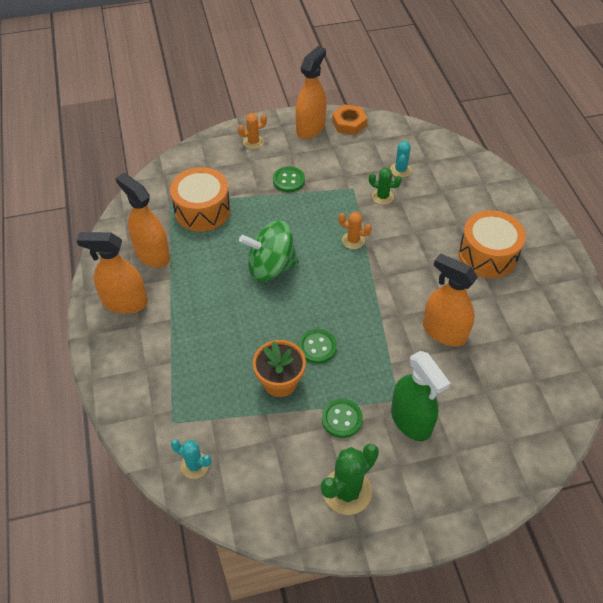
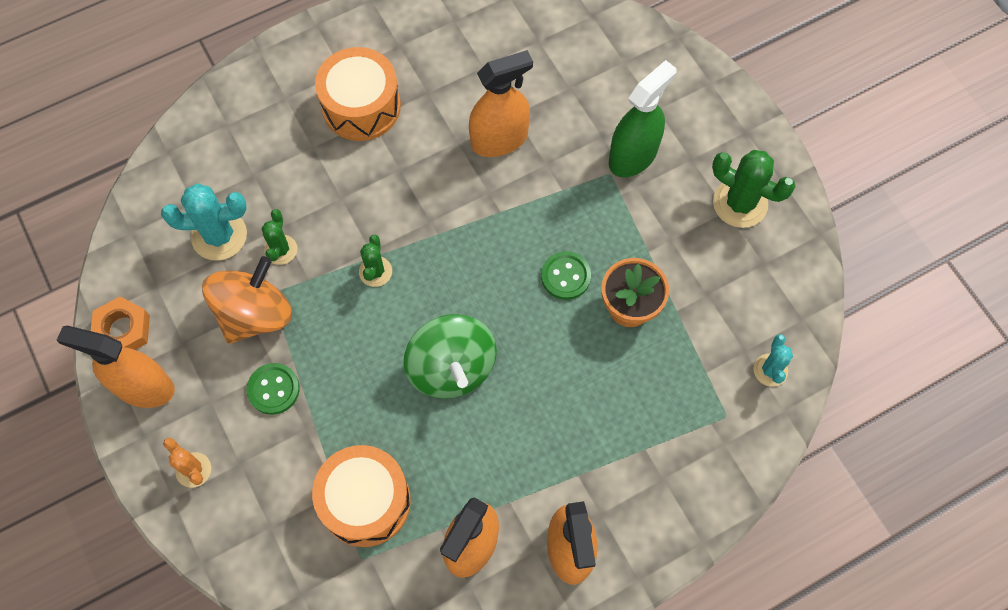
camera: 105 degrees left, 15 degrees up
(341, 179) = (255, 314): none -> orange spinning top
(342, 419) = (655, 227): green button -> none
(353, 240) = (375, 271): orange cactus -> green cactus
(400, 170) = (219, 235): turquoise cactus -> turquoise cactus, size x1.69
(444, 332) = (499, 139): orange spray bottle -> orange spray bottle turned 135 degrees counterclockwise

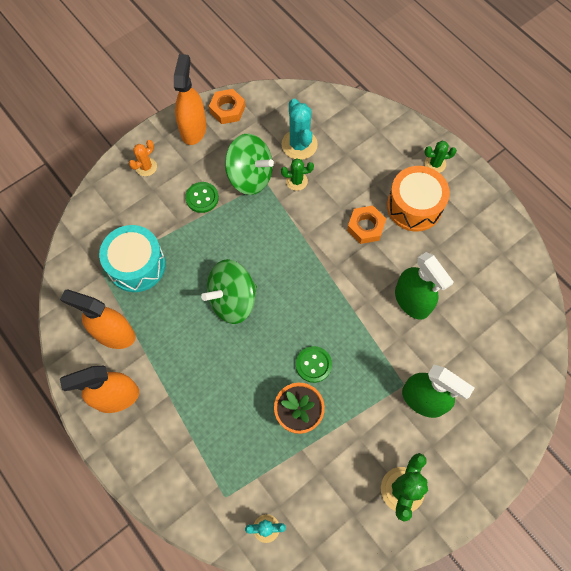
camera: 80 degrees right, 0 degrees up
(255, 314) = (250, 176): orange spinning top -> green spinning top
(365, 501) = (136, 265): orange drum -> turquoise drum
(375, 271) = (292, 240): green cactus -> green cactus (435, 164)
(378, 173) = (366, 227): none -> orange nut
(499, 139) = (412, 301): orange spray bottle -> green spray bottle

